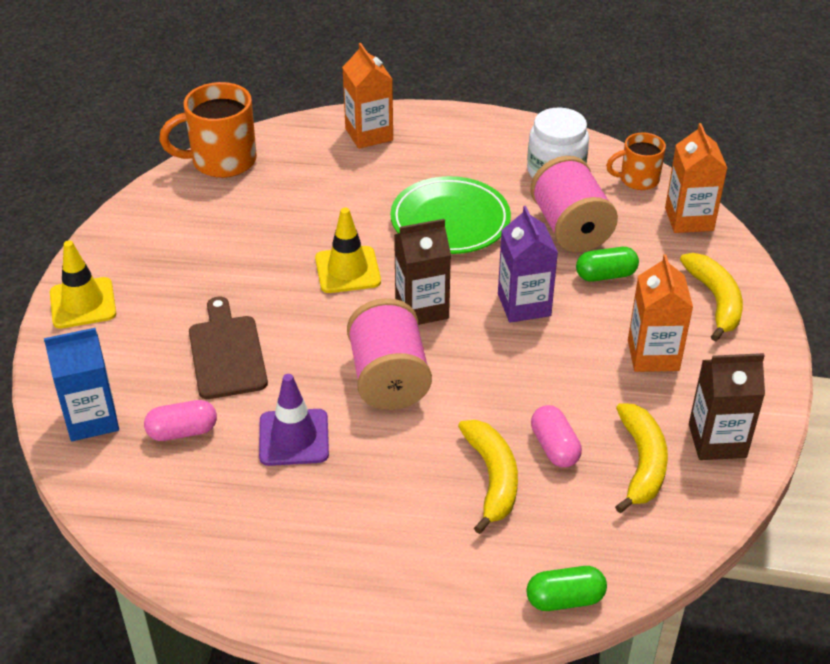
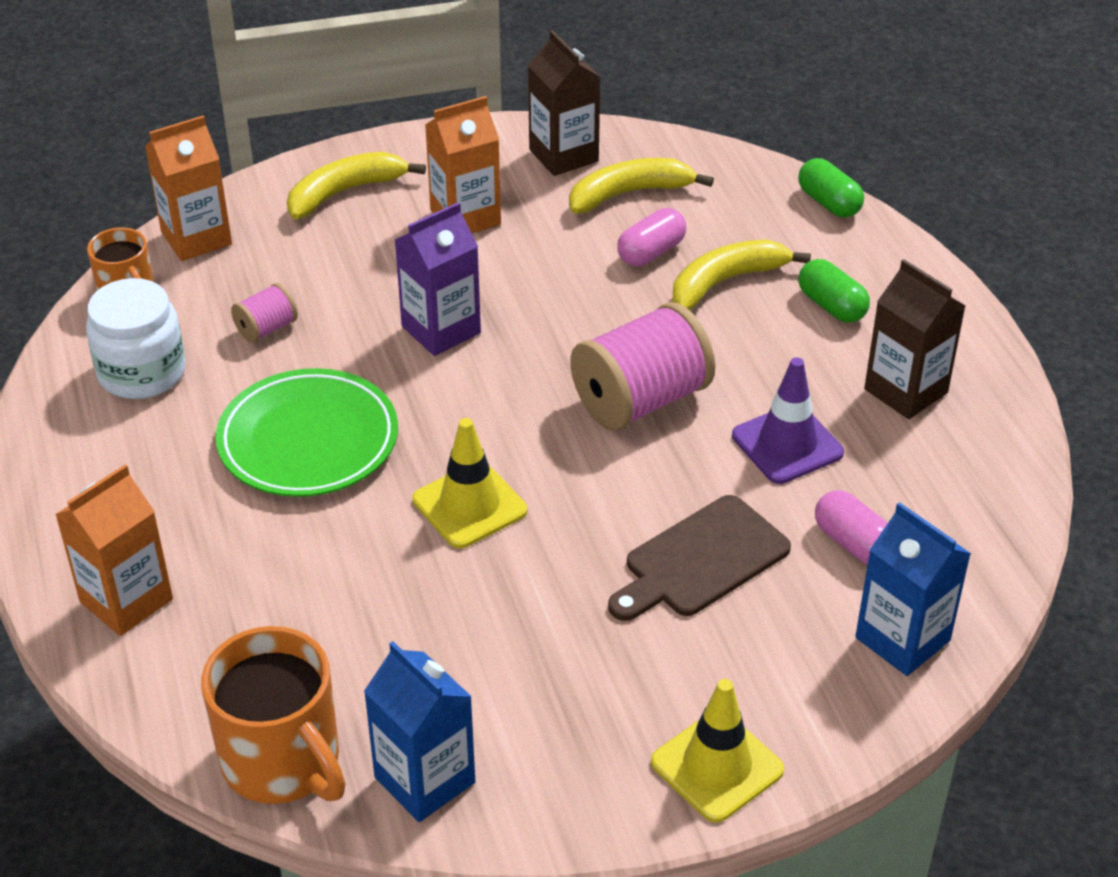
camera: 115 degrees left, 0 degrees up
(170, 201) = (425, 780): none -> blue carton
(422, 308) = (501, 412): brown carton -> brown carton (905, 391)
(570, 228) = (266, 329): pink spool -> pink spool, size x0.48
(605, 275) = (346, 279): green capsule -> green capsule (831, 306)

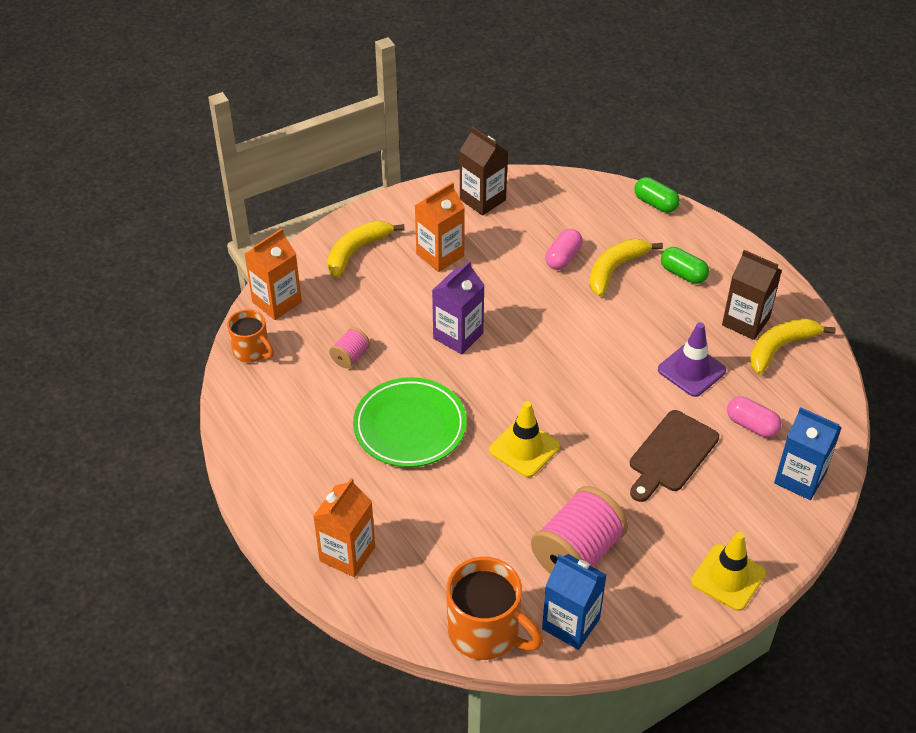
camera: 15 degrees left, 5 degrees up
(142, 372) = (286, 402): white jar -> none
(629, 194) = (533, 219): yellow banana -> yellow banana (780, 348)
(641, 400) = (596, 359): pink spool -> pink spool (577, 553)

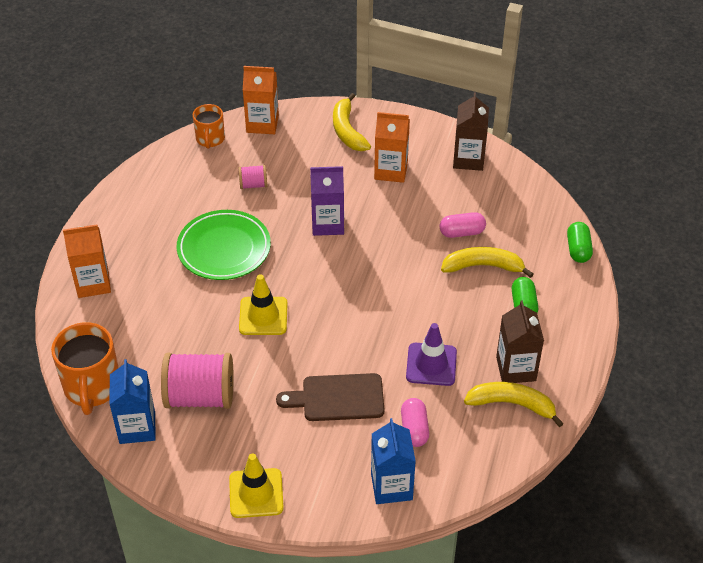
camera: 50 degrees right, 0 degrees up
(357, 251) = (347, 131): yellow banana -> yellow banana turned 105 degrees counterclockwise

